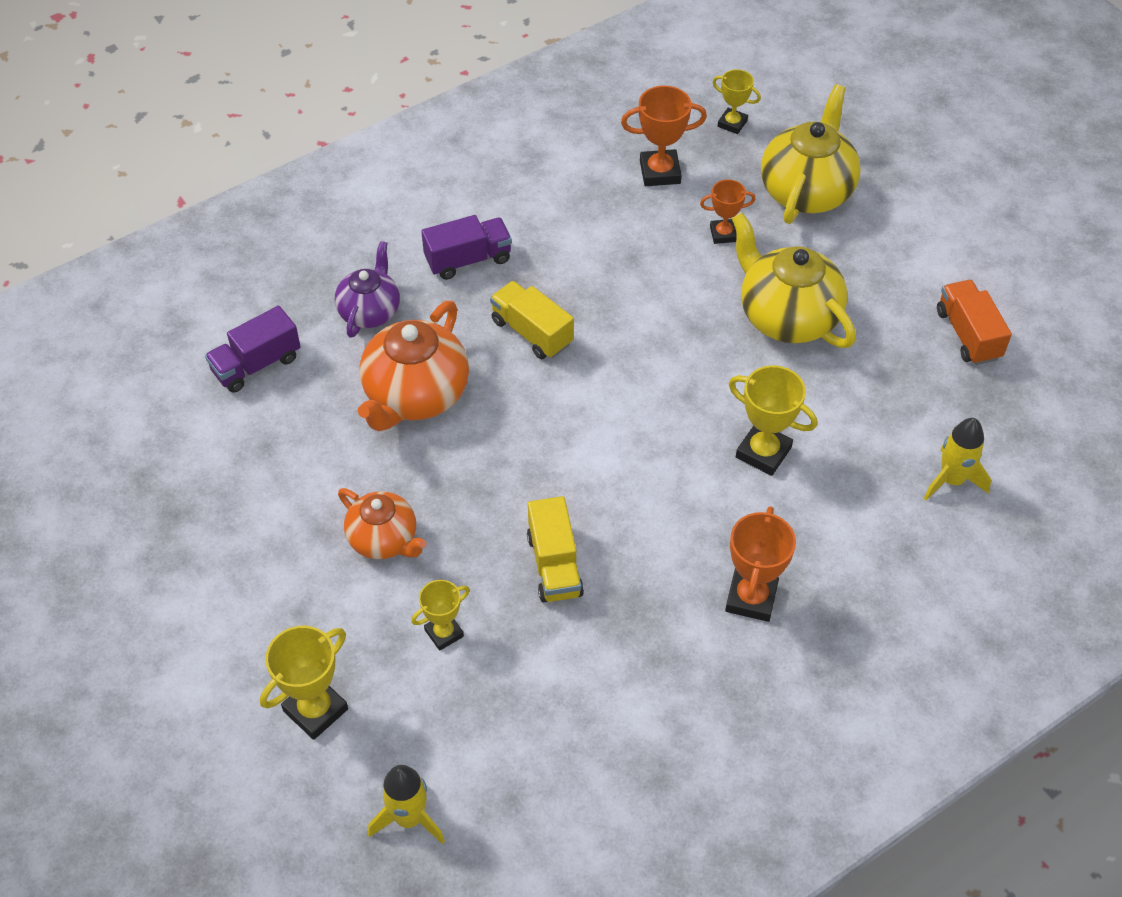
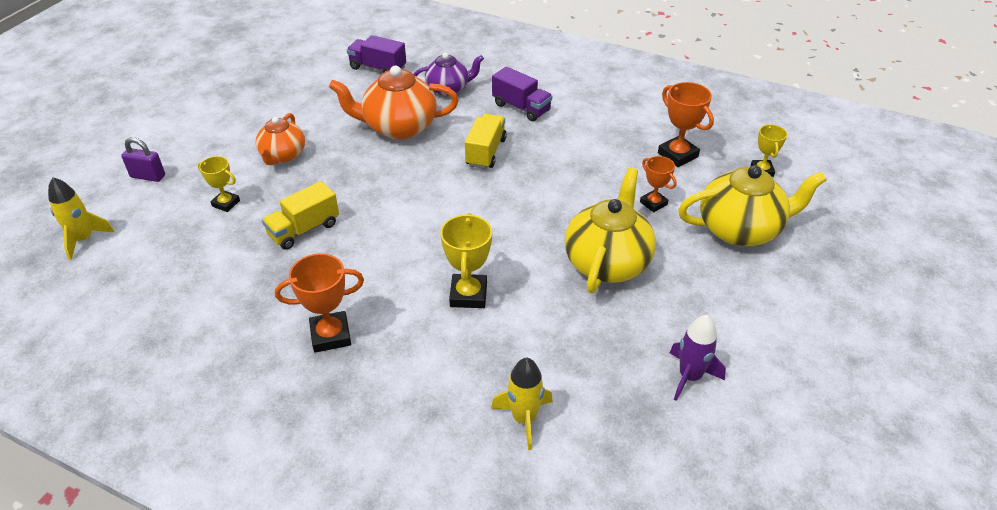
camera: 60 degrees right, 10 degrees down
(315, 710) = (148, 176): yellow trophy -> purple padlock
(968, 334) = (689, 376): orange truck -> purple rocket

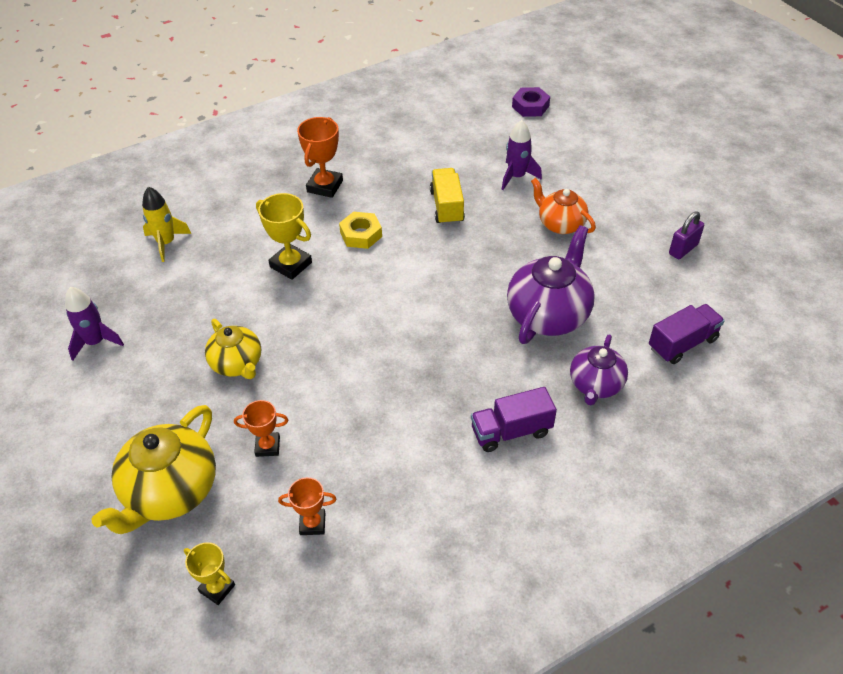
camera: 125 degrees right, 5 degrees up
(84, 239) = (530, 106): yellow rocket -> purple nut
(148, 176) = (588, 147): purple padlock -> purple padlock (683, 249)
(226, 203) = (517, 176): yellow trophy -> purple rocket
(387, 268) = (361, 234): none -> yellow nut
(398, 127) = (548, 314): orange teapot -> purple teapot
(486, 152) = (455, 360): yellow truck -> none
(607, 262) = (237, 364): yellow teapot -> yellow teapot, size x0.62
(677, 155) = (312, 523): orange trophy -> orange trophy, size x0.64

